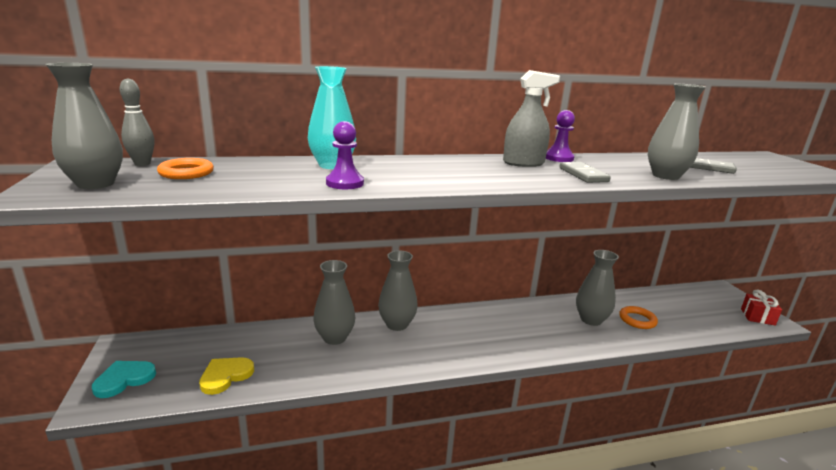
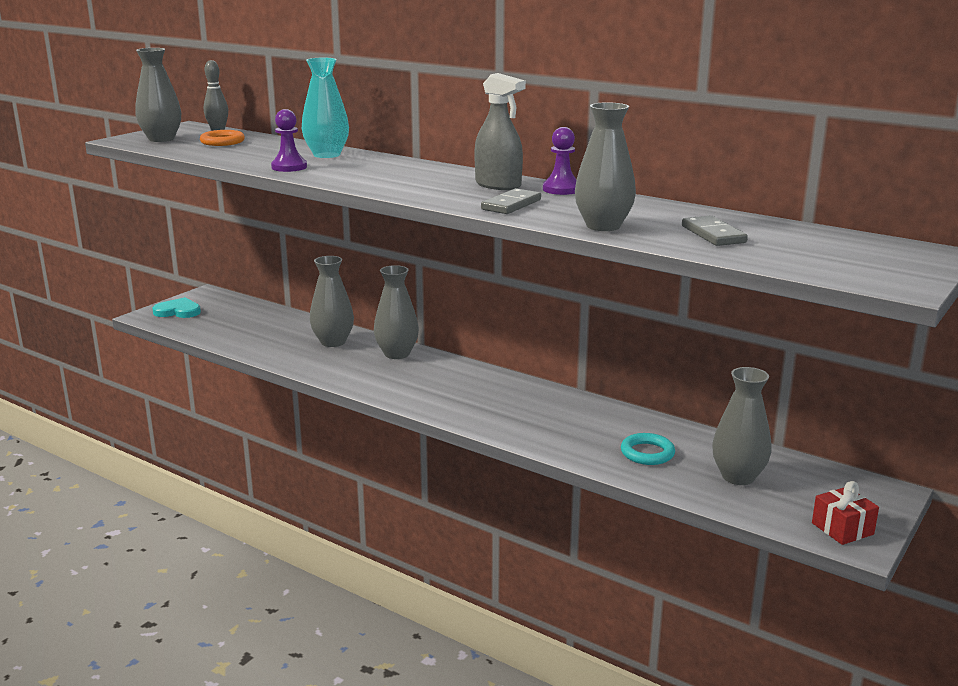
camera: 50 degrees right, 0 degrees up
(225, 376) = (227, 332): yellow heart -> none
(591, 320) = (590, 429): grey vase -> grey vase (738, 477)
(637, 320) = (647, 453): orange ring -> turquoise ring

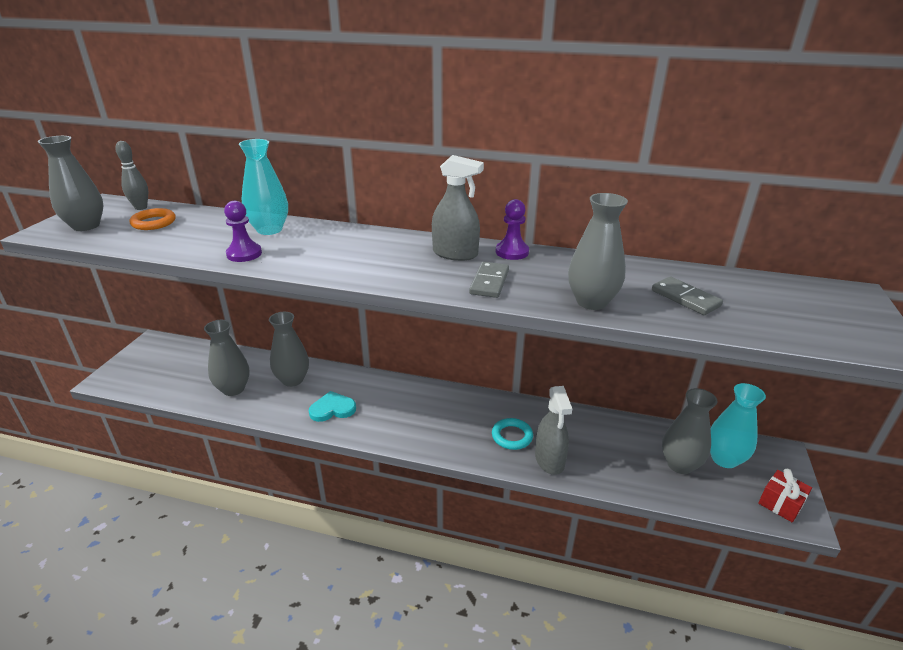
camera: 20 degrees left, 10 degrees up
(178, 311) = (133, 369): turquoise heart -> turquoise heart (332, 409)
(397, 354) = (353, 383): grey vase -> grey vase (233, 389)
(577, 446) = (549, 460): none -> grey spray bottle
(647, 453) = (603, 454): turquoise ring -> turquoise ring (512, 436)
(802, 483) = (724, 459): none -> turquoise vase

